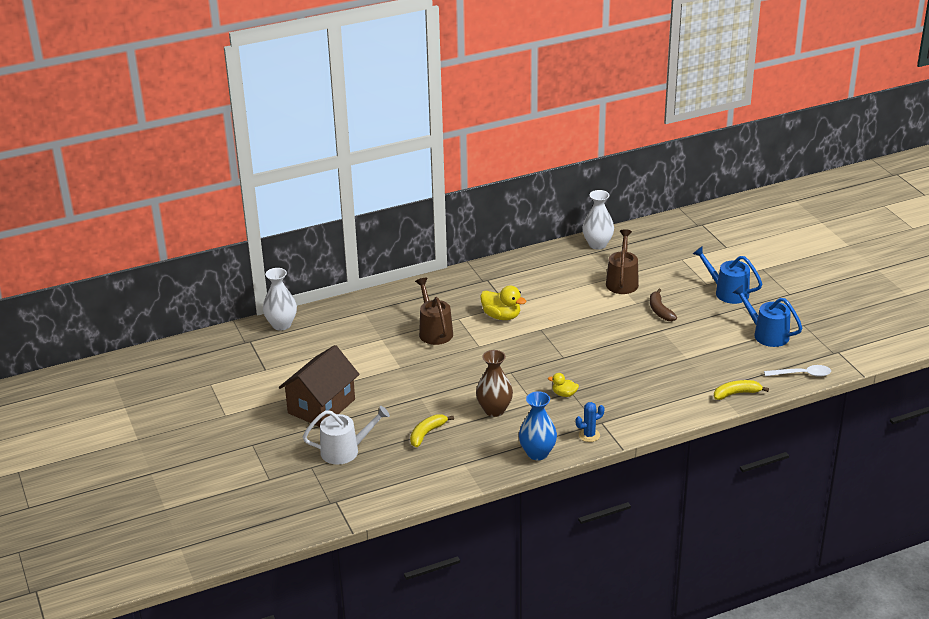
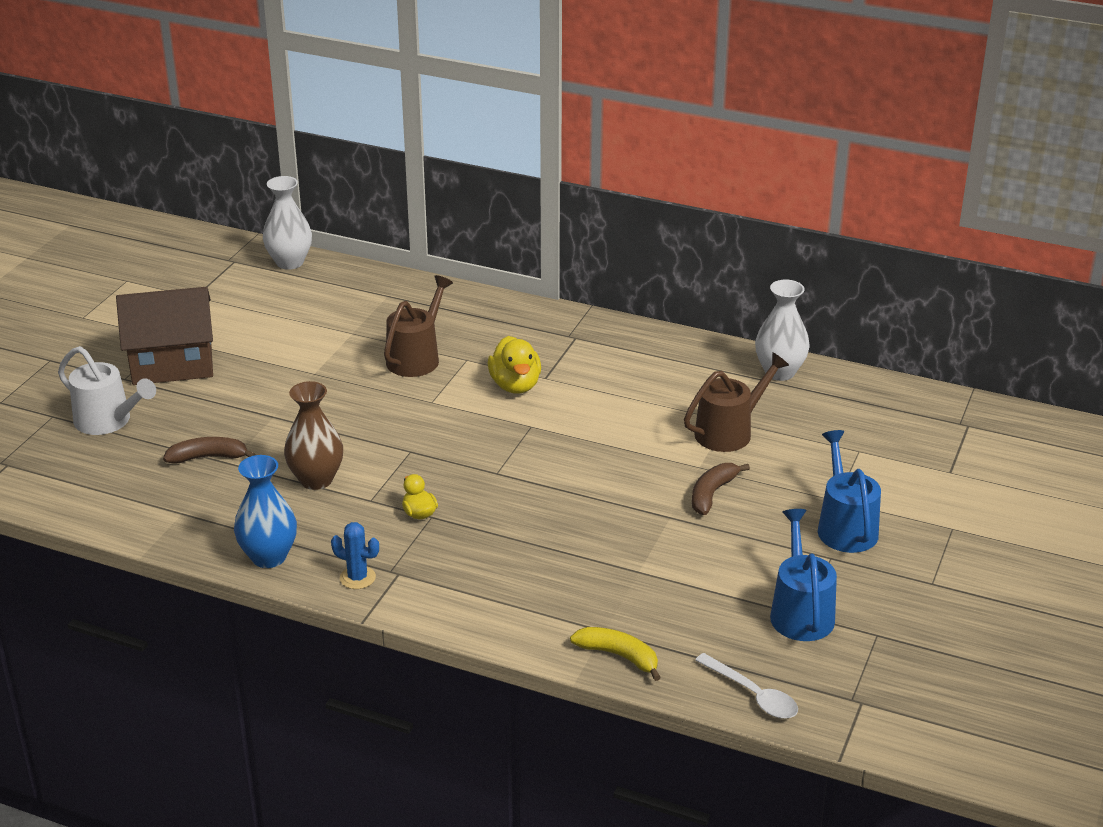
camera: 45 degrees right, 0 degrees up
(427, 433) = (208, 457): yellow banana -> brown banana

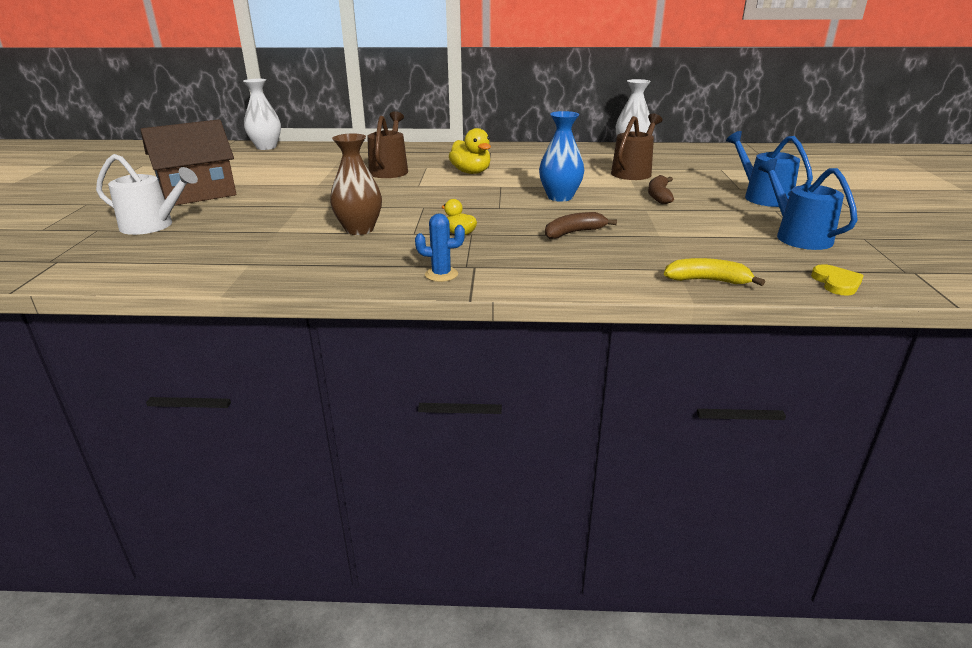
camera: 20 degrees left, 5 degrees down
(208, 457) = (256, 231): brown banana -> brown banana (574, 233)
(269, 557) = (350, 275): blue vase -> blue vase (560, 197)
(753, 695) = (836, 283): white spoon -> yellow heart

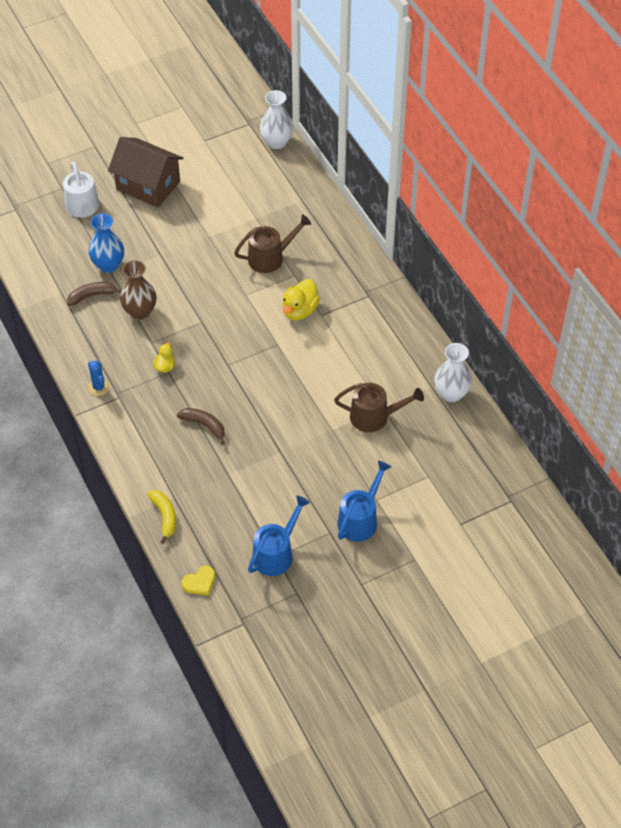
camera: 60 degrees right, 25 degrees up
(560, 197) = (274, 391): blue vase -> blue vase (108, 265)
(659, 196) = (318, 451): brown banana -> brown banana (92, 296)

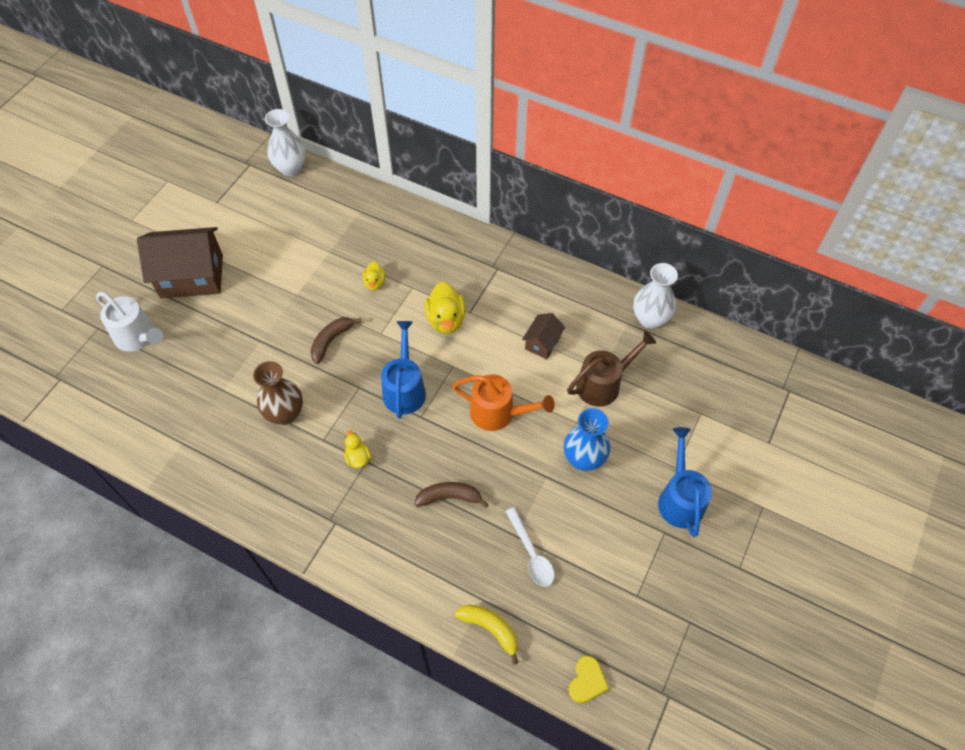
camera: 35 degrees left, 5 degrees up
(92, 296) = (219, 426): brown banana -> brown banana (331, 341)
(99, 387) = (304, 525): blue cactus -> none
(108, 265) = (212, 383): blue vase -> blue vase (583, 459)
(228, 490) = (531, 553): none -> white spoon
(270, 257) = (374, 283): brown watering can -> yellow duck
(276, 553) = (634, 592): blue watering can -> blue watering can (404, 389)
(282, 393) = (498, 413): none -> orange watering can
(355, 365) = (542, 343): none -> brown house

